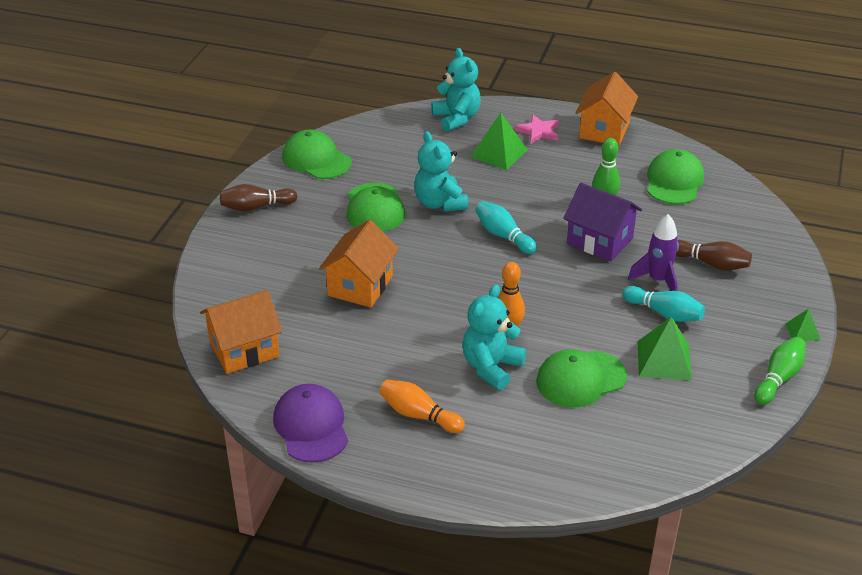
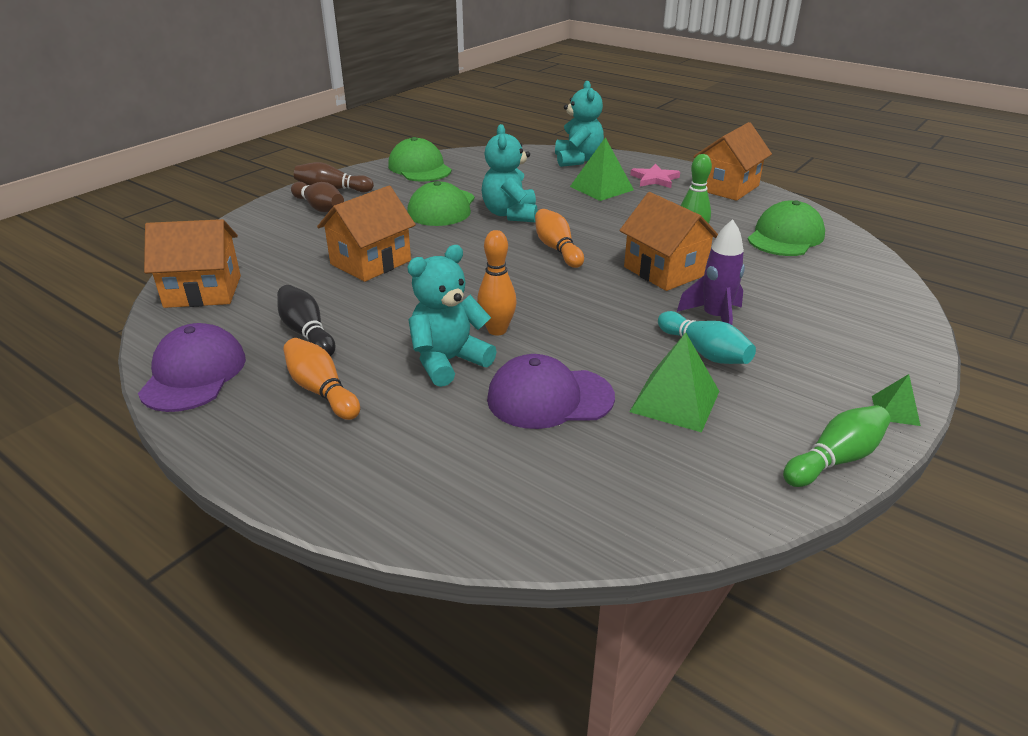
camera: 20 degrees right, 5 degrees down
(366, 368) = (307, 333): none -> black bowling pin
(503, 236) = (557, 249): turquoise bowling pin -> orange bowling pin
(580, 379) = (549, 398): green cap -> purple cap
(599, 241) = (664, 271): purple house -> orange house
(711, 264) = (795, 315): brown bowling pin -> brown bowling pin (319, 207)

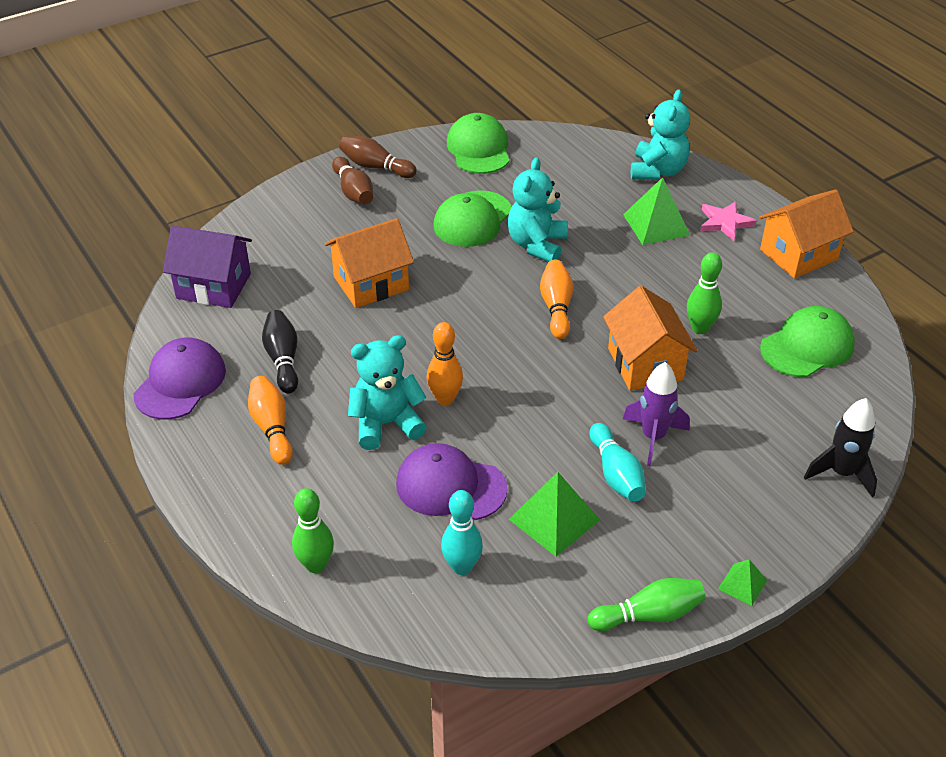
camera: 20 degrees right, 10 degrees up
(203, 291) = (213, 286): orange house -> purple house
(441, 508) = (316, 565): none -> green bowling pin
(611, 466) = (462, 567): none -> turquoise bowling pin
(893, 310) = (841, 473): none -> black rocket

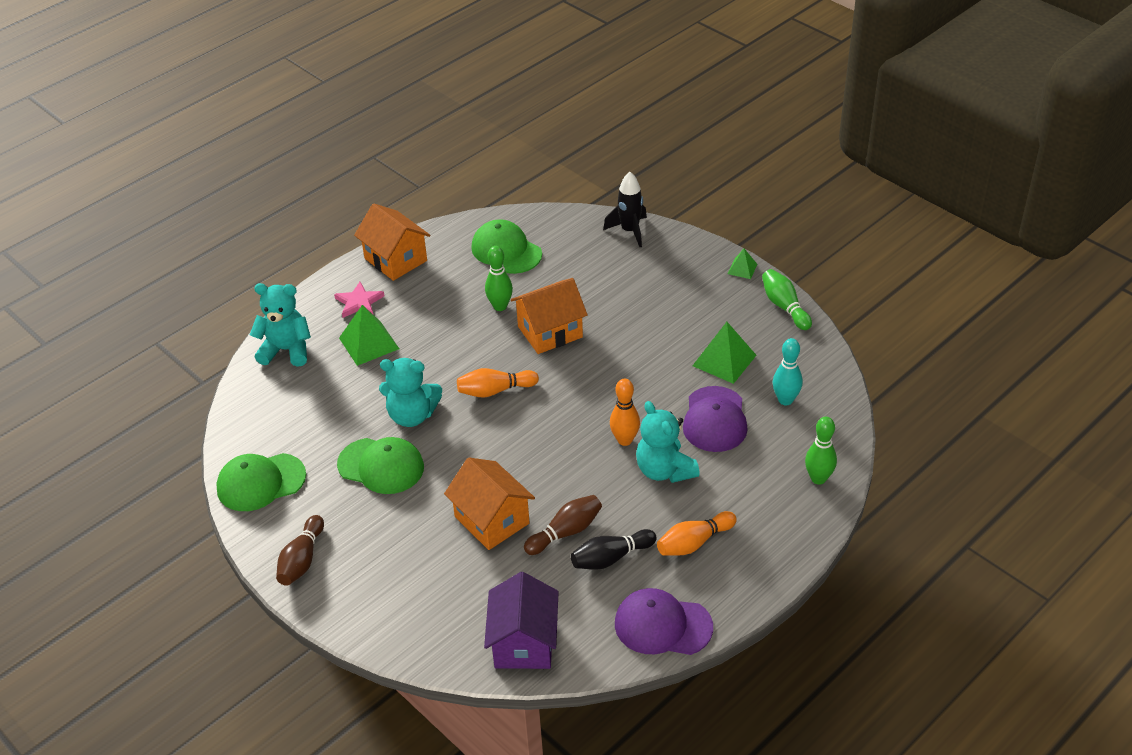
camera: 100 degrees left, 0 degrees up
(353, 191) = (349, 568): brown bowling pin -> brown bowling pin (565, 532)
(616, 474) = (669, 335): turquoise bowling pin -> none
(653, 437) = (627, 320): purple rocket -> none

